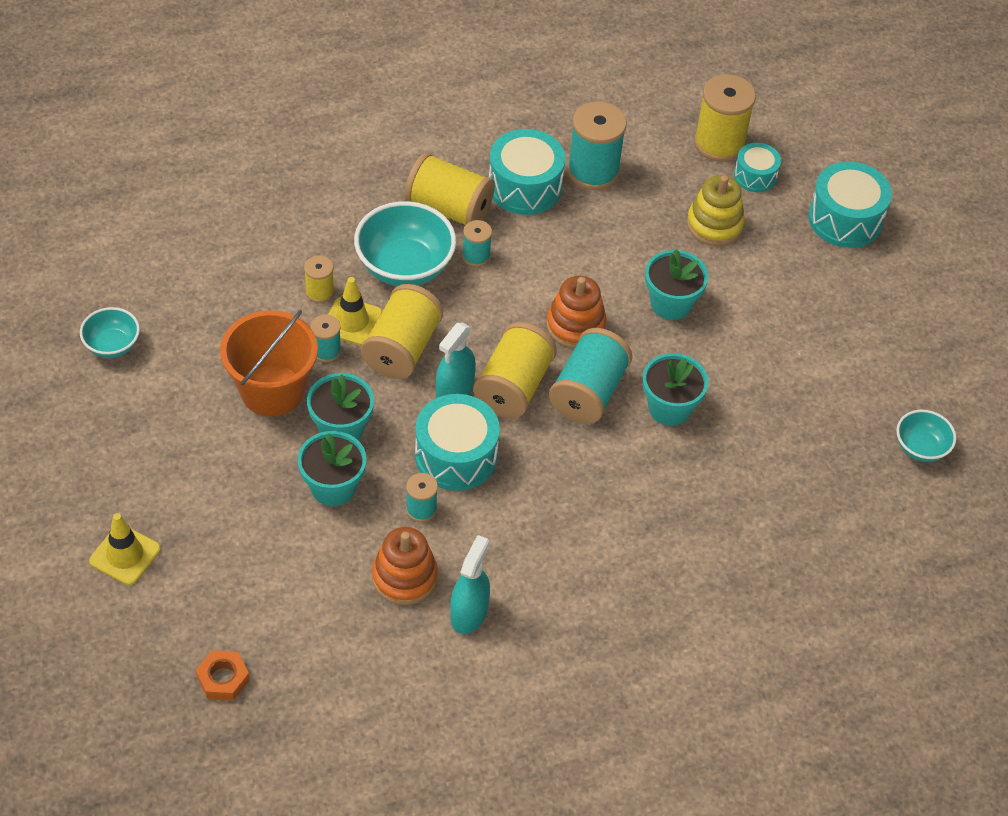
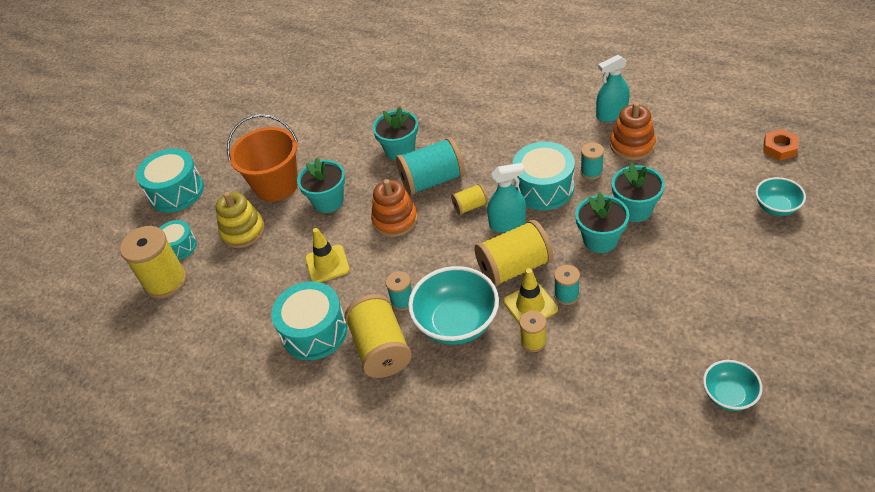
camera: 125 degrees left, 5 degrees down
(125, 555) = (805, 240): yellow traffic cone -> yellow traffic cone (327, 264)
(272, 390) = (627, 289): orange bucket -> orange bucket (276, 185)
(513, 386) = (470, 206): yellow spool -> yellow spool, size x0.52
(593, 171) = (260, 313): turquoise spool -> none
(920, 448) = (310, 74): turquoise bowl -> turquoise bowl (776, 207)

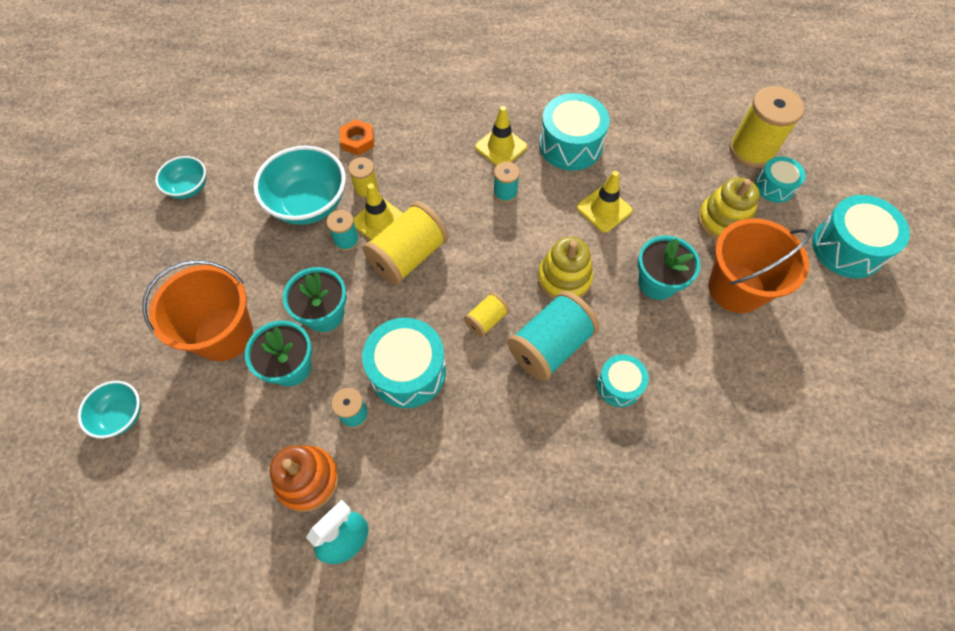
camera: 150 degrees right, 15 degrees up
(381, 348) = (501, 147): yellow spool -> yellow traffic cone
(395, 220) = (564, 279): orange stacking toy -> yellow stacking toy
(400, 150) = (619, 385): turquoise flower pot -> turquoise drum
(456, 323) = (443, 186): turquoise bowl -> turquoise bowl (309, 204)
(507, 223) = (434, 308): turquoise spray bottle -> none
(690, 244) = (224, 334): none -> orange bucket
(779, 148) = (103, 528): orange nut -> orange nut (358, 141)

